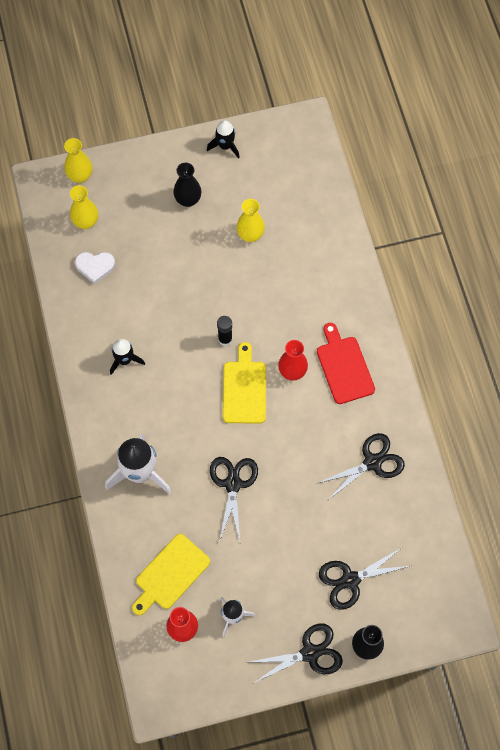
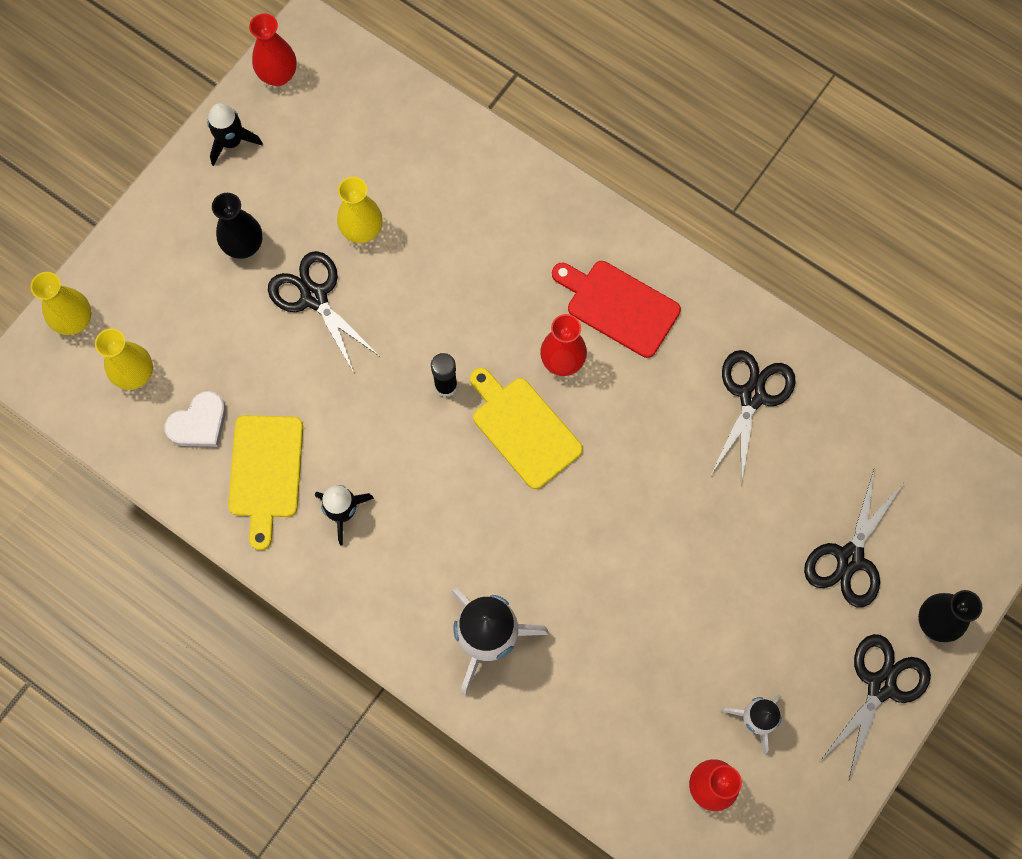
camera: 40 degrees left, 5 degrees up
(170, 574) = (636, 732): yellow cutting board -> yellow cutting board (265, 472)
(233, 484) = (613, 558): black scissors -> black scissors (314, 297)
(275, 130) = (278, 75): none -> red vase

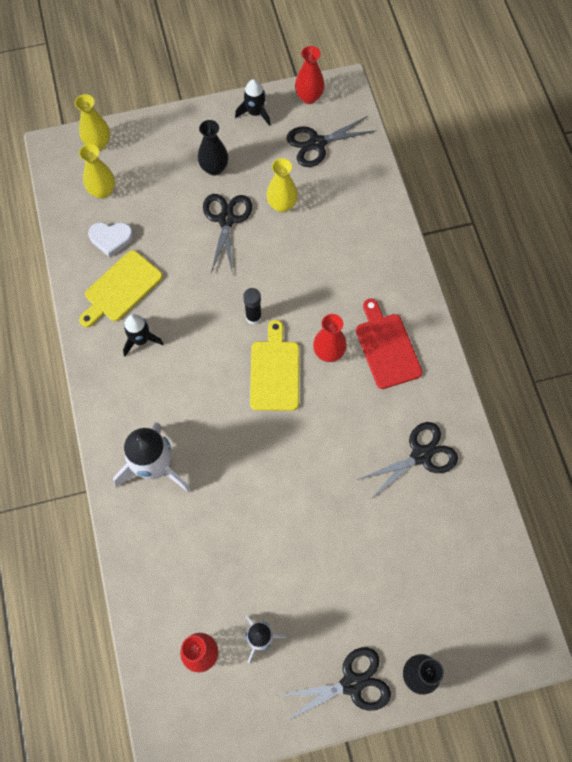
camera: 40 degrees right, 5 degrees down
(850, 558) = (398, 594): black scissors -> black scissors (317, 143)

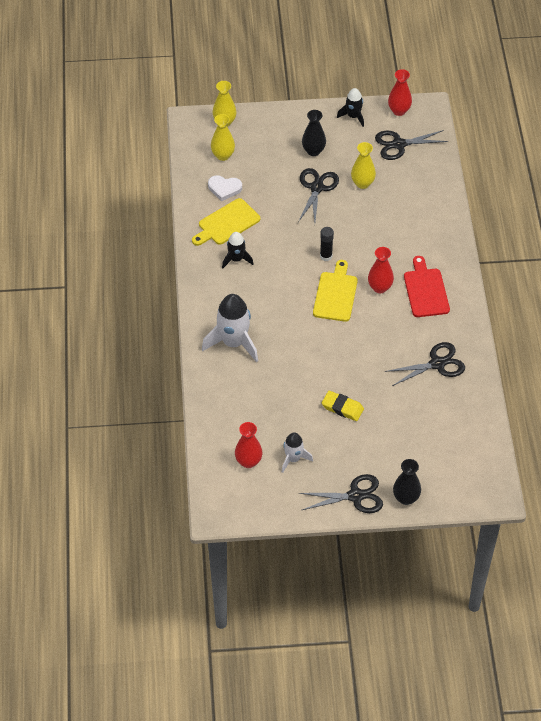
camera: 10 degrees right, 15 degrees down
(311, 545) = (342, 408): none -> yellow eraser

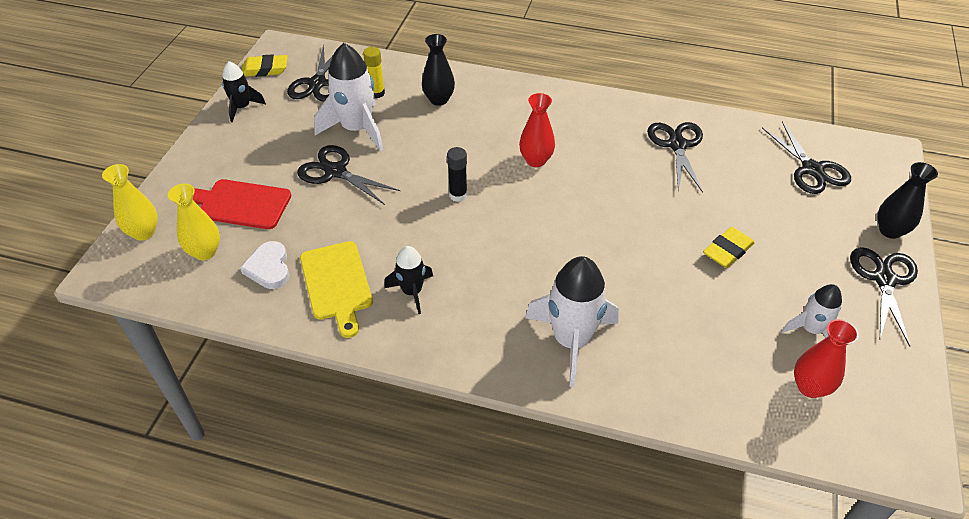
camera: 70 degrees left, 5 degrees down
(224, 189) = (269, 268): white heart -> white heart turned 135 degrees clockwise
(313, 151) = (270, 157): black vase -> black vase (439, 99)
(336, 294) = (528, 204): yellow cutting board -> none
(362, 183) = (357, 129): yellow vase -> white rocket
(399, 111) = (265, 69): red vase -> yellow eraser
(405, 180) = (376, 93): none -> yellow glue stick
(426, 290) = (558, 123): red cutting board -> red cutting board (241, 204)
(450, 448) = (812, 169): none -> black scissors

